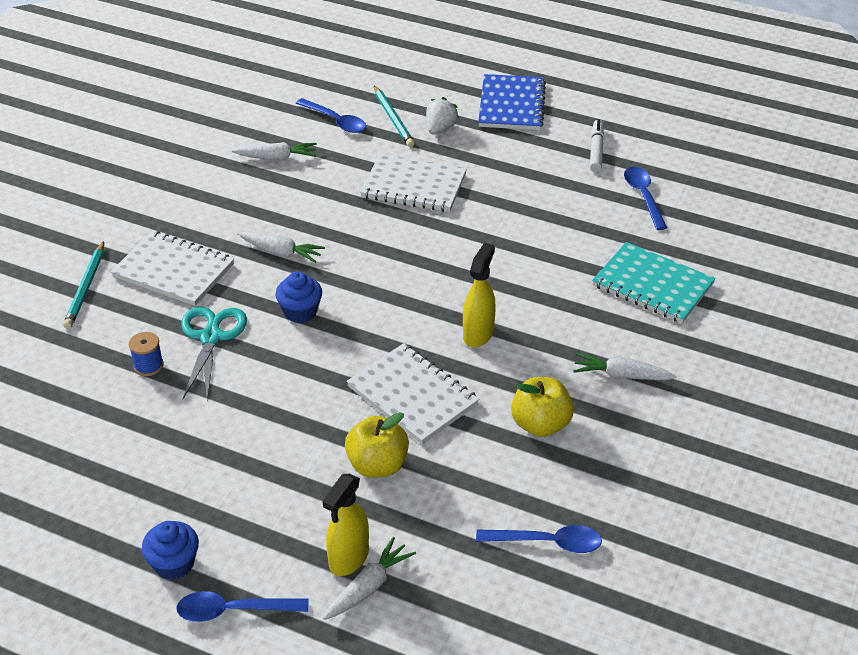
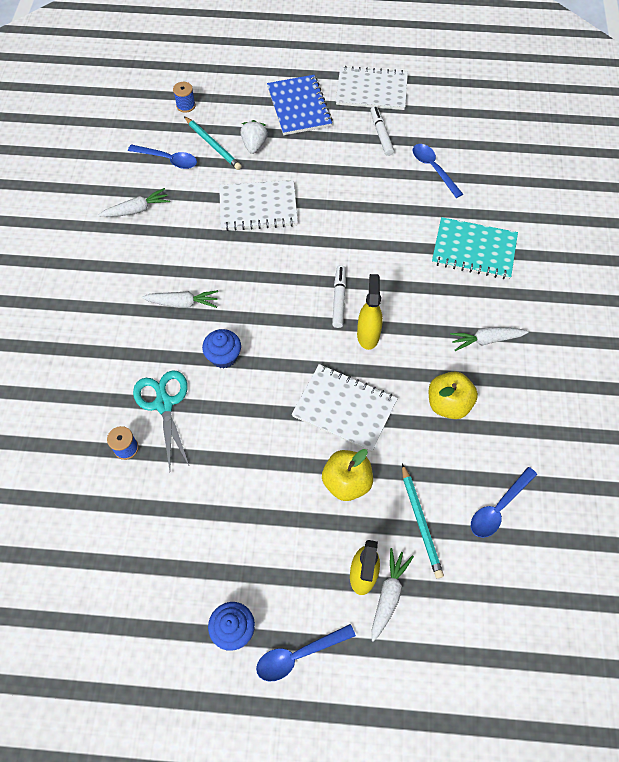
camera: 20 degrees left, 20 degrees up
(86, 287) = (37, 387): turquoise pencil -> turquoise pencil (420, 522)
(173, 271) = (103, 348): white notebook -> white notebook (371, 90)
(382, 77) = (186, 105): none -> blue spool
(461, 292) = (339, 299): none -> white marker
(548, 542) = (498, 508): blue spoon -> blue spoon turned 150 degrees clockwise

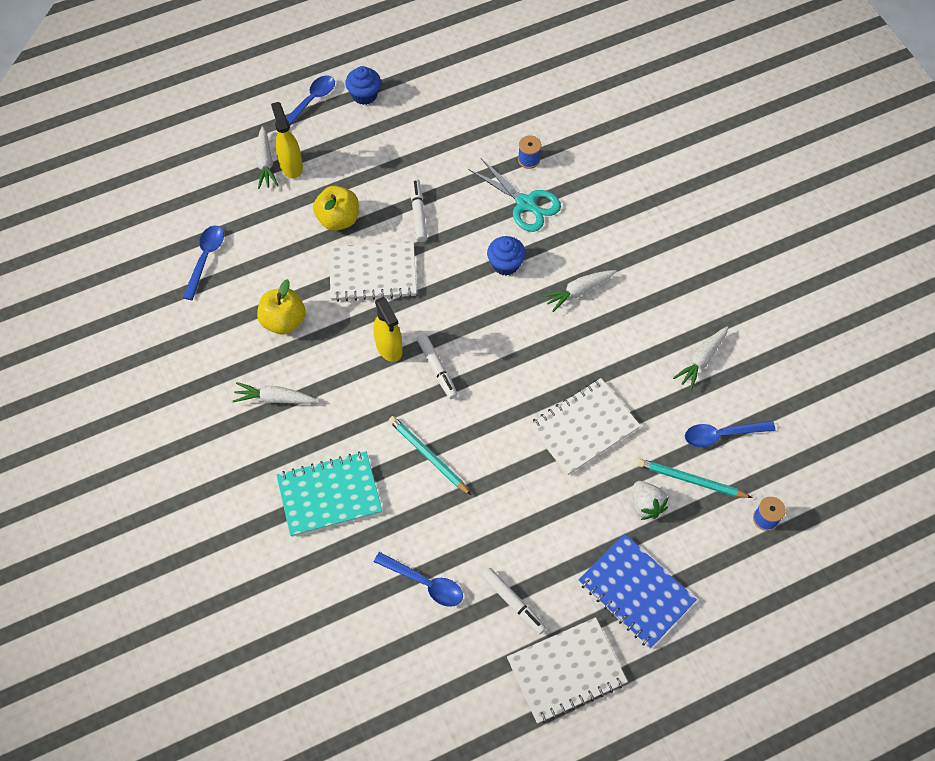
camera: 150 degrees right, 0 degrees up
(267, 447) = (418, 213): none -> white marker
(420, 522) = (264, 219): turquoise pencil -> turquoise pencil (428, 456)
(486, 340) = (274, 398): white carrot -> white carrot turned 135 degrees counterclockwise

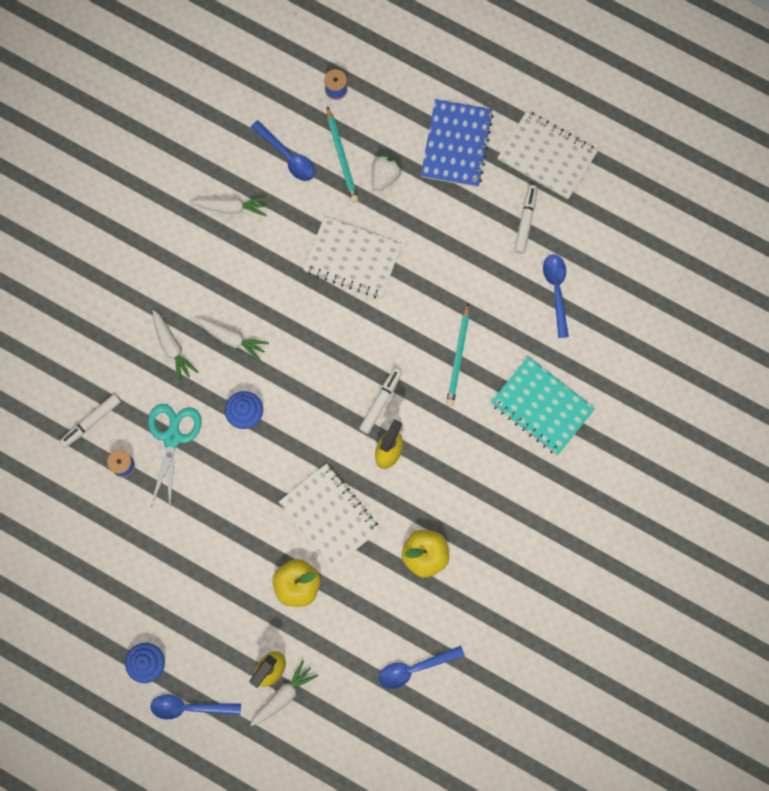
camera: 125 degrees left, 15 degrees up
(274, 398) = (496, 508): white carrot -> white carrot (172, 347)
(418, 213) = (244, 521): white marker -> white marker (91, 422)

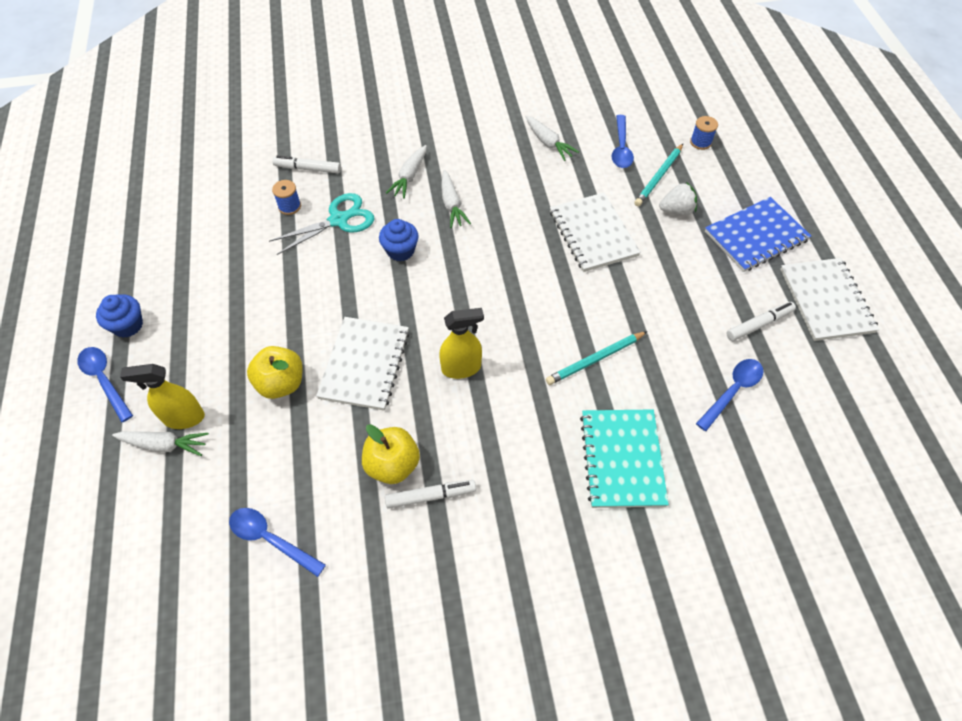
camera: 50 degrees right, 20 degrees down
(380, 401) = (499, 331): white marker -> white marker (430, 496)

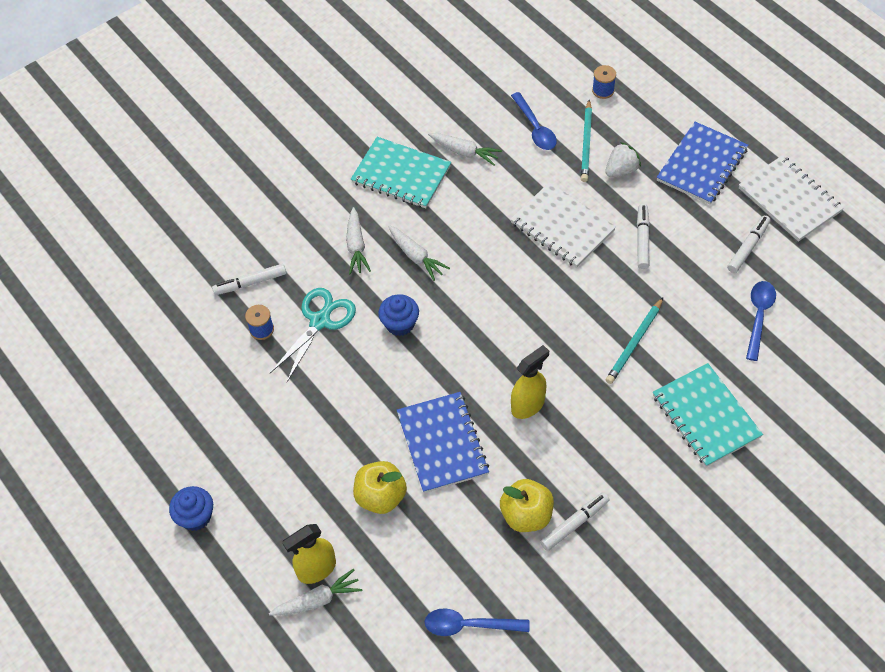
camera: 25 degrees left, 0 degrees up
(104, 380) = (215, 575): blue spoon -> none
(364, 364) = (442, 443): white notebook -> blue notebook
(484, 139) = (401, 174): none -> turquoise notebook
(659, 274) = (642, 239): none -> white marker

